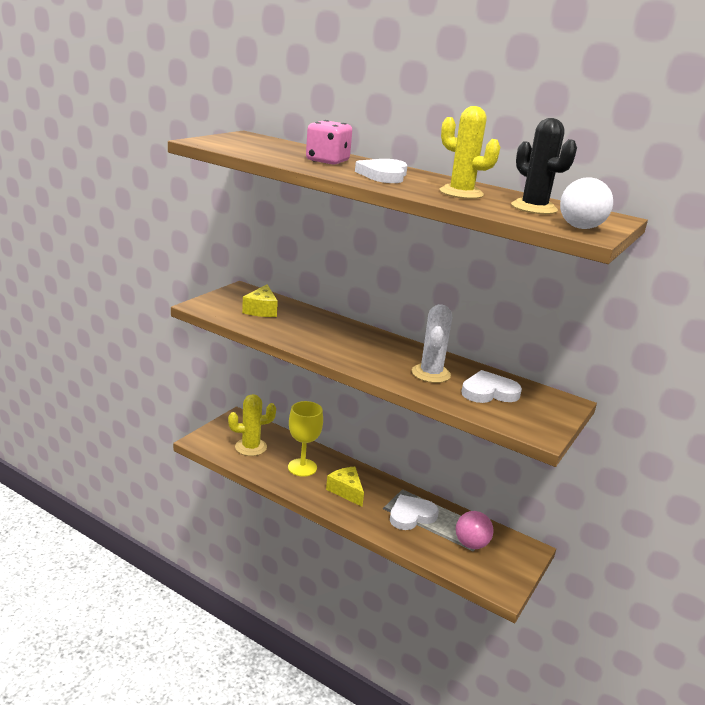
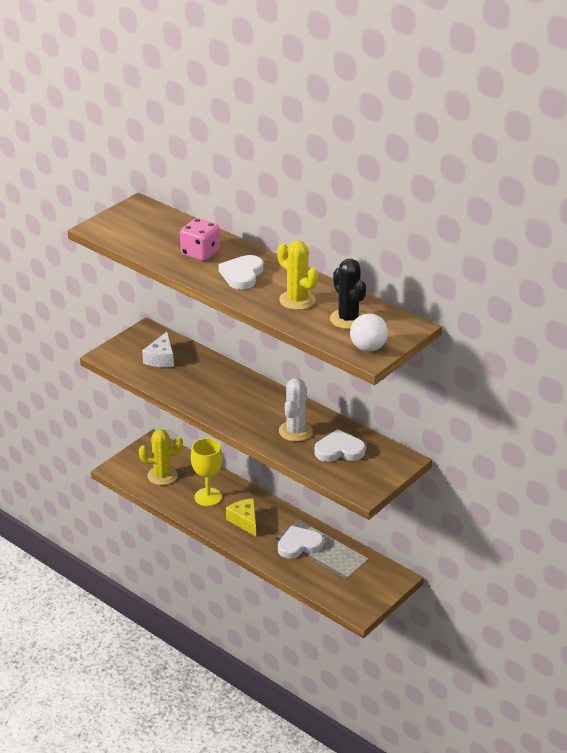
camera: 10 degrees right, 10 degrees up
(261, 310) = (161, 358): yellow cheese -> white cheese
(471, 544) = (345, 572): pink ball -> none

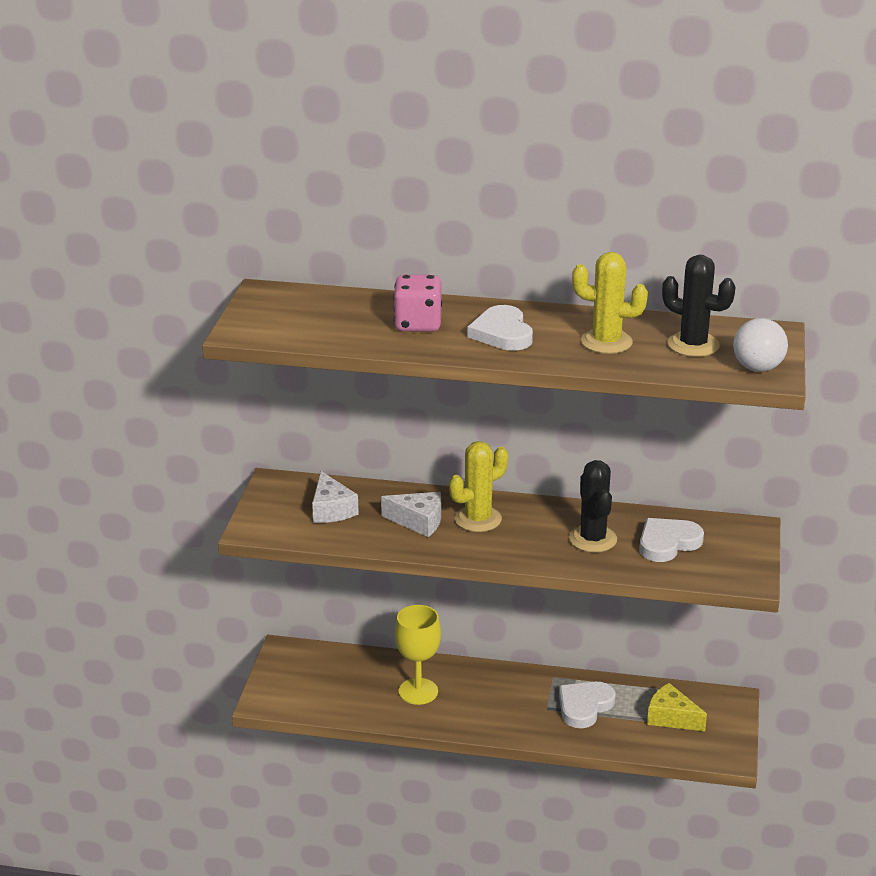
camera: 30 degrees left, 5 degrees down
(162, 475) = (334, 687): yellow cactus -> yellow cactus (478, 519)
(203, 383) = (418, 522): none -> white cheese
(244, 521) = (491, 703): yellow cheese -> yellow cheese (671, 717)
(295, 431) = (593, 539): white cactus -> black cactus

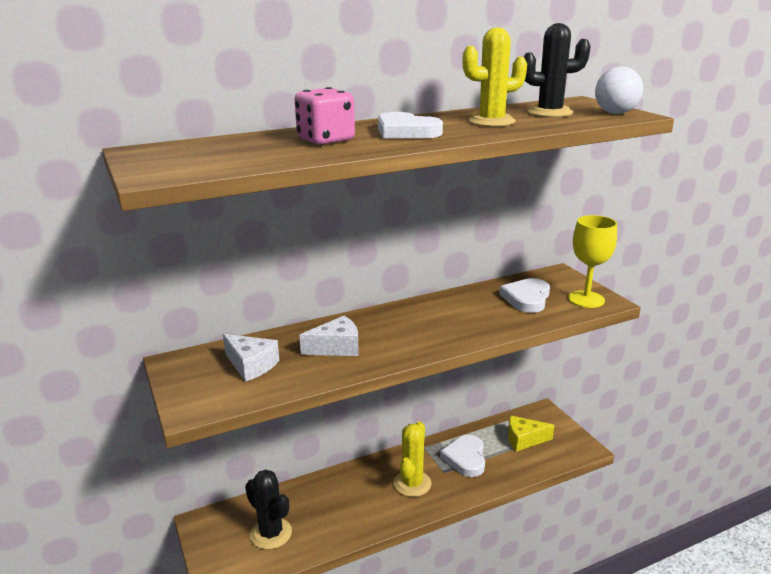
camera: 35 degrees left, 5 degrees down
(418, 691) = (341, 504): yellow goblet -> yellow goblet (586, 299)
(478, 519) = (380, 329): yellow cactus -> yellow cactus (412, 483)
(593, 539) = (478, 313): black cactus -> black cactus (271, 533)

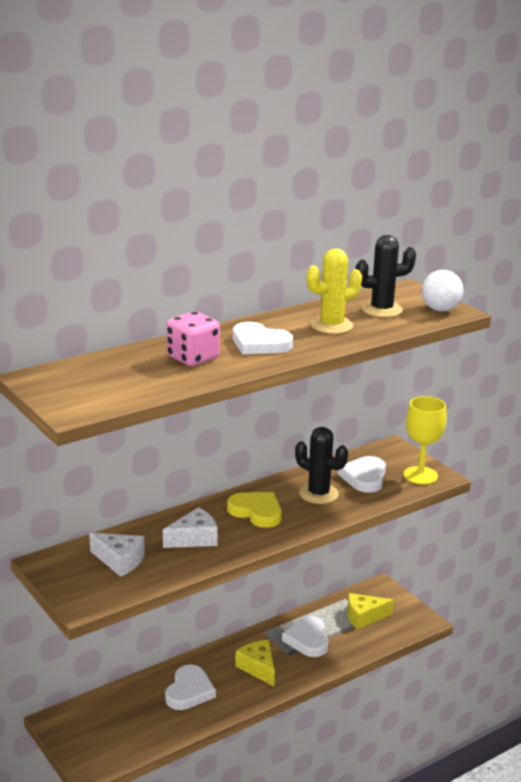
camera: 10 degrees left, 0 degrees up
(271, 533) = (128, 724): black cactus -> black cactus (318, 494)
(339, 502) = (189, 691): none -> white heart
(408, 325) = (256, 512): none -> yellow heart
(412, 483) = (258, 668): yellow cactus -> yellow cheese

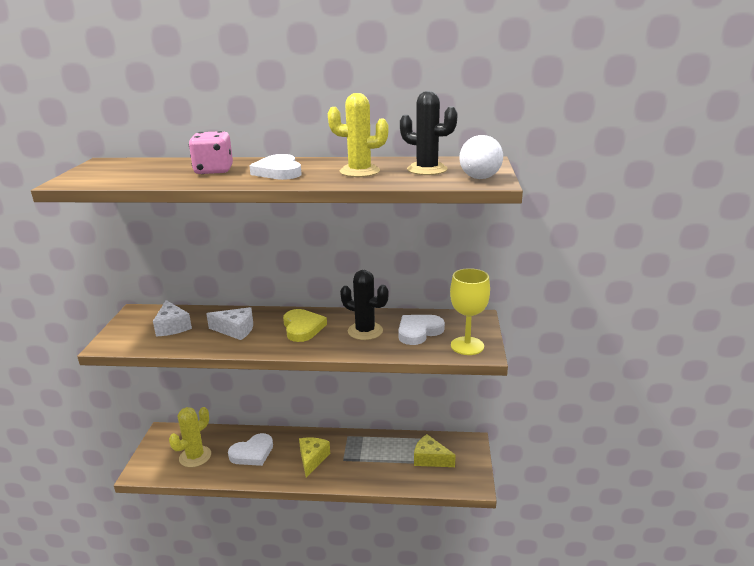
camera: 40 degrees right, 0 degrees up
(131, 724) = (195, 456): none -> yellow cactus
(307, 639) = (369, 456): white heart -> none
(318, 494) = (365, 331): black cactus -> black cactus turned 45 degrees counterclockwise

